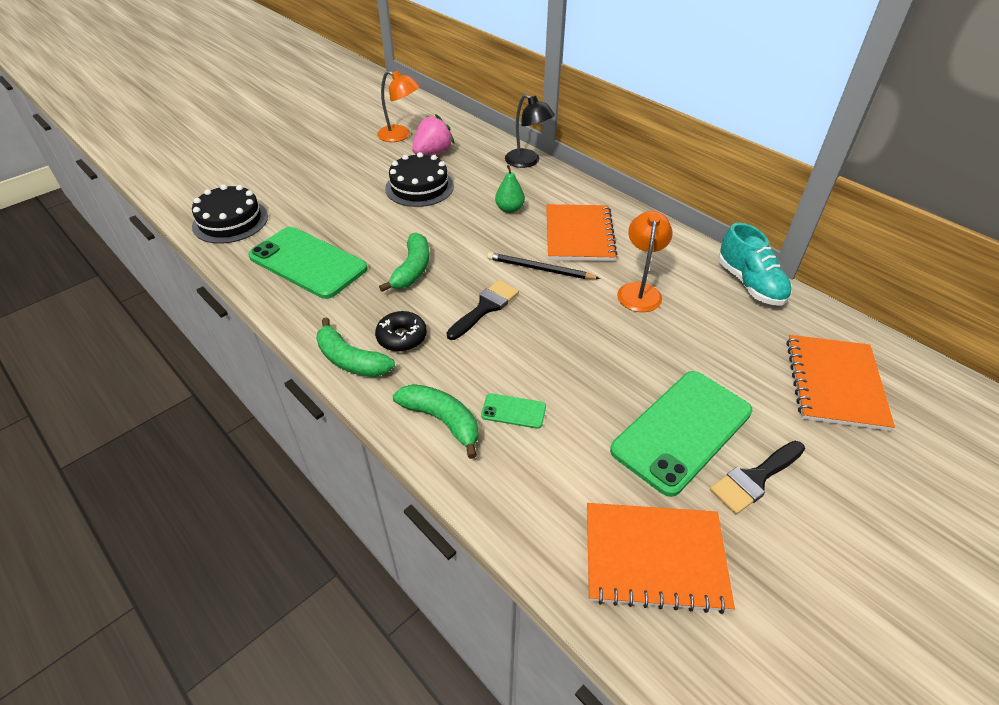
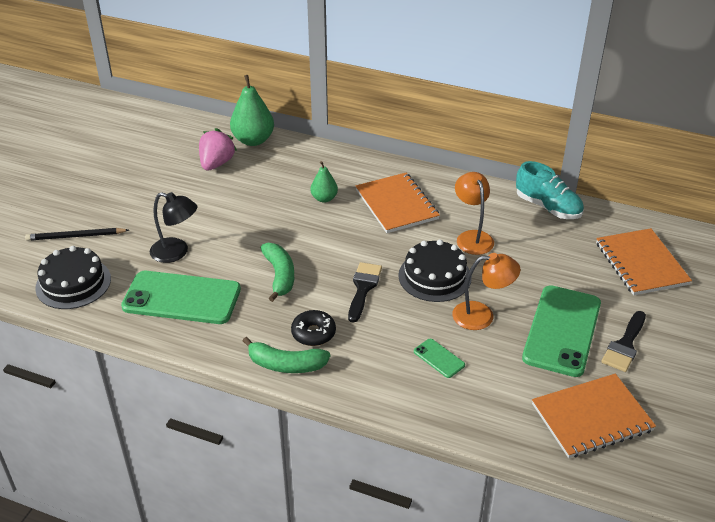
camera: 25 degrees left, 5 degrees down
(400, 136) = (171, 154): orange lamp -> orange lamp (482, 315)
(419, 187) = (229, 200): black cake -> black cake (434, 276)
(442, 420) = (391, 383): green banana -> none
(481, 141) = (253, 140): none -> green pear
(513, 411) = (439, 358): green phone -> green phone turned 60 degrees clockwise
(527, 162) = (309, 150): black lamp -> black lamp (176, 252)
(539, 269) = (384, 243): black pencil -> black pencil (75, 236)

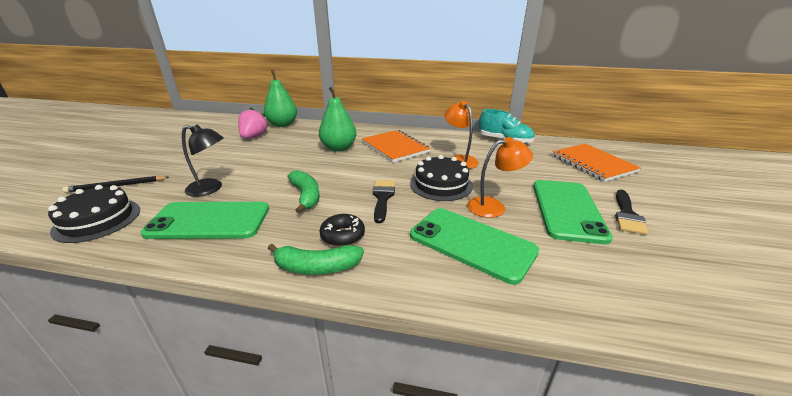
camera: 10 degrees left, 10 degrees down
(324, 198) = (339, 148): green pear -> green pear, size x1.73
(439, 358) = (471, 243): green phone -> green phone, size x2.34
(592, 417) = (651, 279): orange notebook -> none

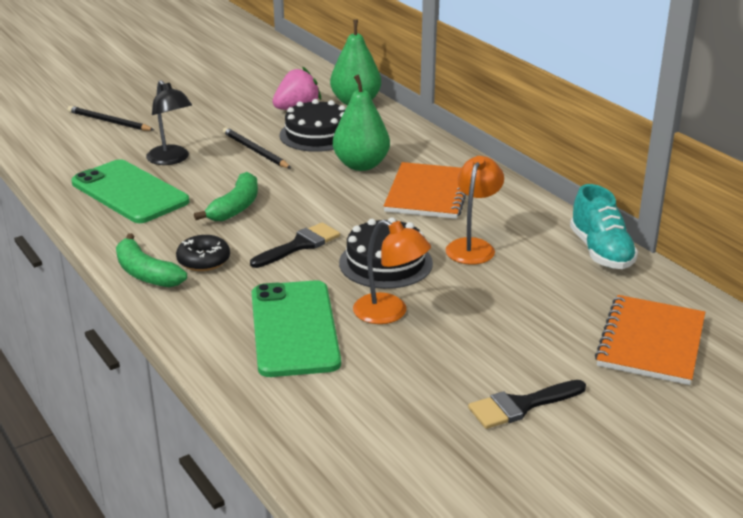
camera: 45 degrees right, 0 degrees up
(97, 220) = (62, 151): black cake -> black cake (317, 135)
(263, 163) = (255, 151): none -> black pencil
(567, 210) = (462, 361): green phone -> none

